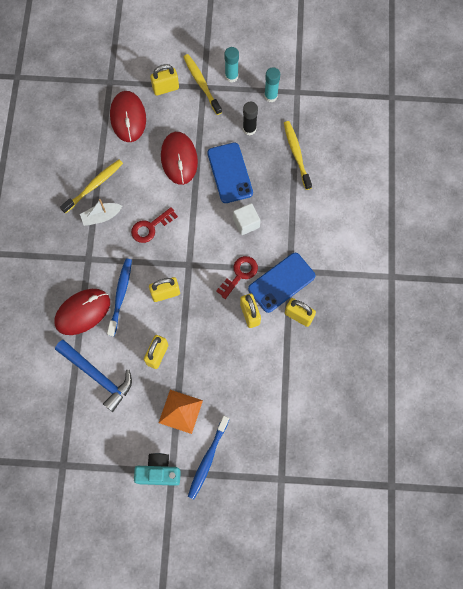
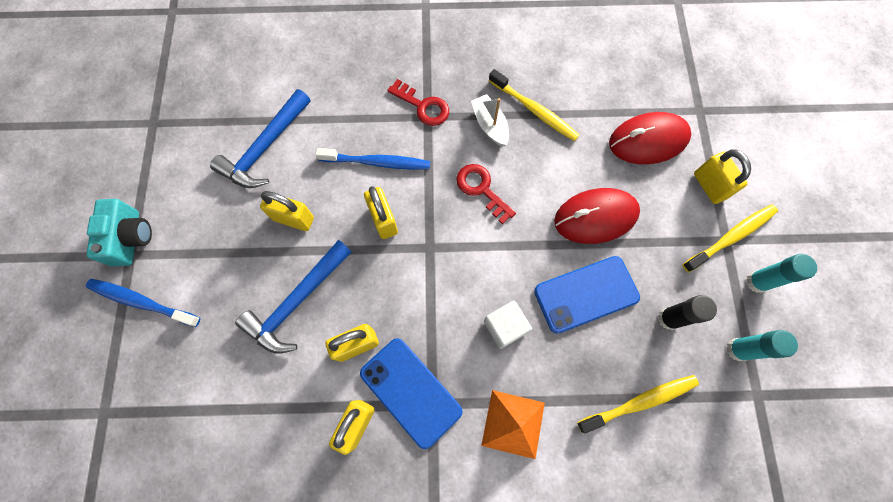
camera: 85 degrees right, 0 degrees up
(82, 312) = (352, 119): red mouse -> none
(180, 411) = (212, 258): orange pyramid -> orange pyramid (513, 423)
(218, 352) = (297, 302): none -> blue hammer
(239, 274) = (419, 324): red key -> red key (423, 106)

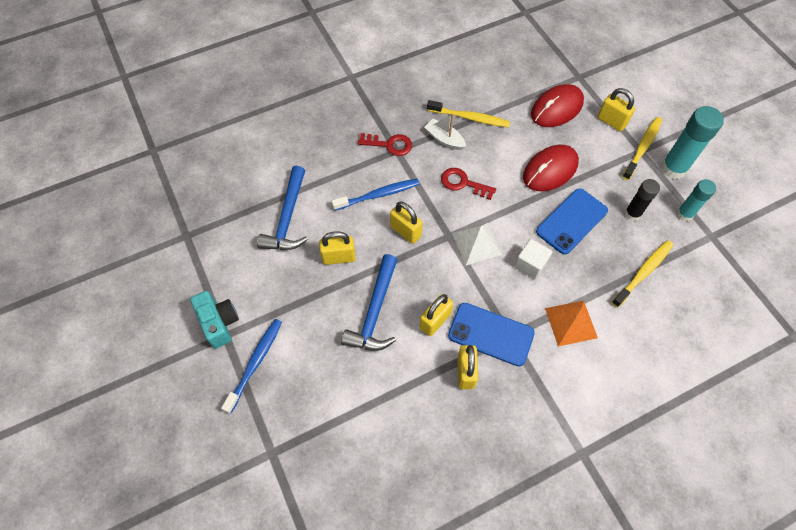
camera: 25 degrees left, 10 degrees down
(142, 302) = (255, 363): blue toothbrush -> blue toothbrush turned 120 degrees clockwise
(456, 271) = (476, 243): none -> white pyramid
(756, 282) = (673, 168): turquoise glue stick -> turquoise glue stick, size x1.63

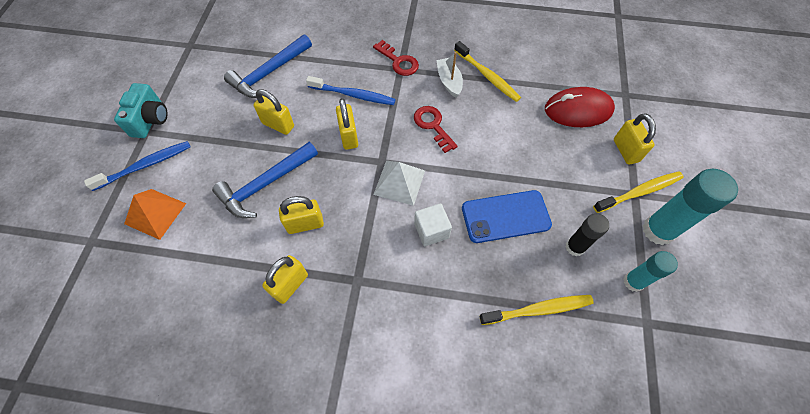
camera: 35 degrees right, 0 degrees up
(490, 334) = (341, 267): blue phone -> none
(550, 170) = (524, 159): red mouse -> none
(571, 323) = (423, 308): orange pyramid -> orange pyramid (155, 213)

